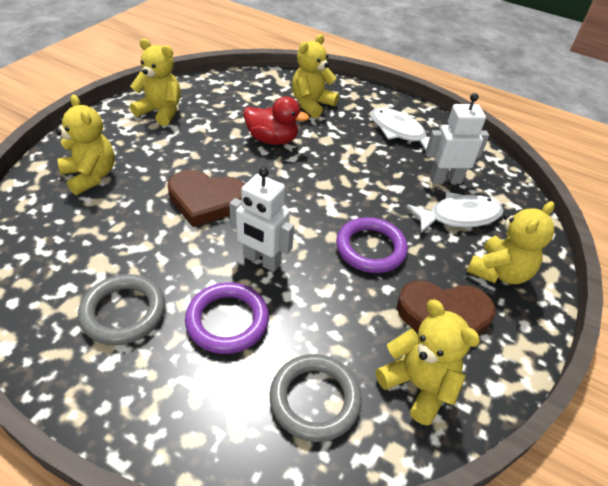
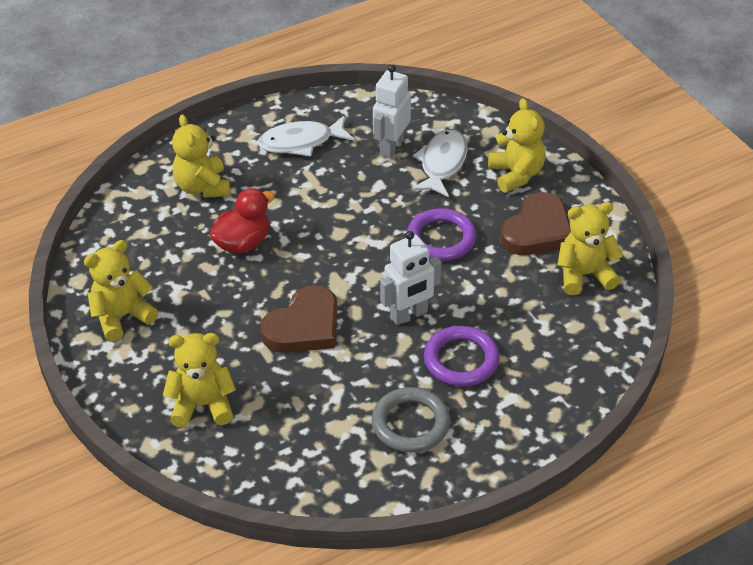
camera: 55 degrees left, 0 degrees up
(315, 399) = (562, 336): grey ring -> none

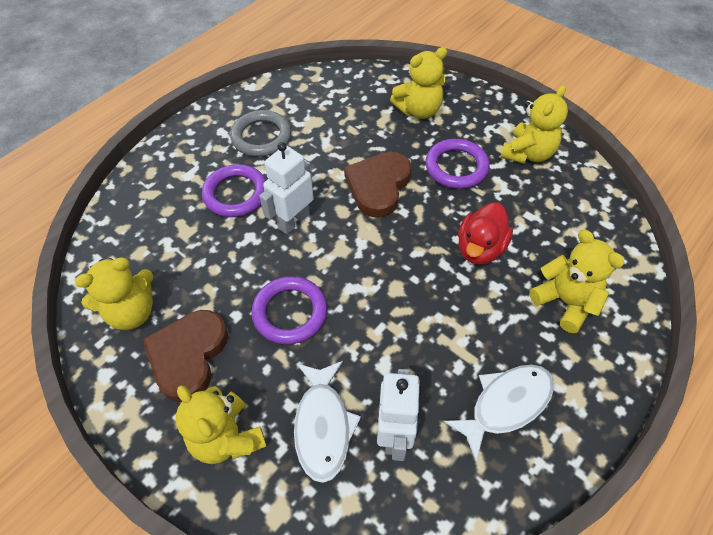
camera: 160 degrees right, 10 degrees up
(209, 324) = (456, 167): none -> purple ring

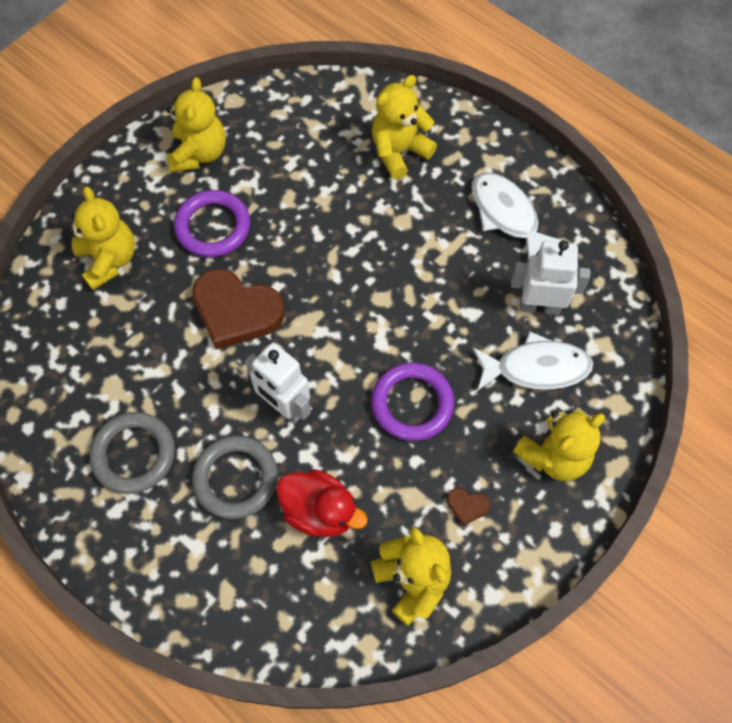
camera: 90 degrees left, 10 degrees up
(188, 356) = (467, 506): brown heart -> brown heart, size x0.42
(236, 194) = (236, 479): purple ring -> grey ring
(480, 248) = (333, 216): red duck -> red duck (320, 511)
(527, 153) = (199, 153): yellow teddy bear -> yellow teddy bear turned 60 degrees clockwise

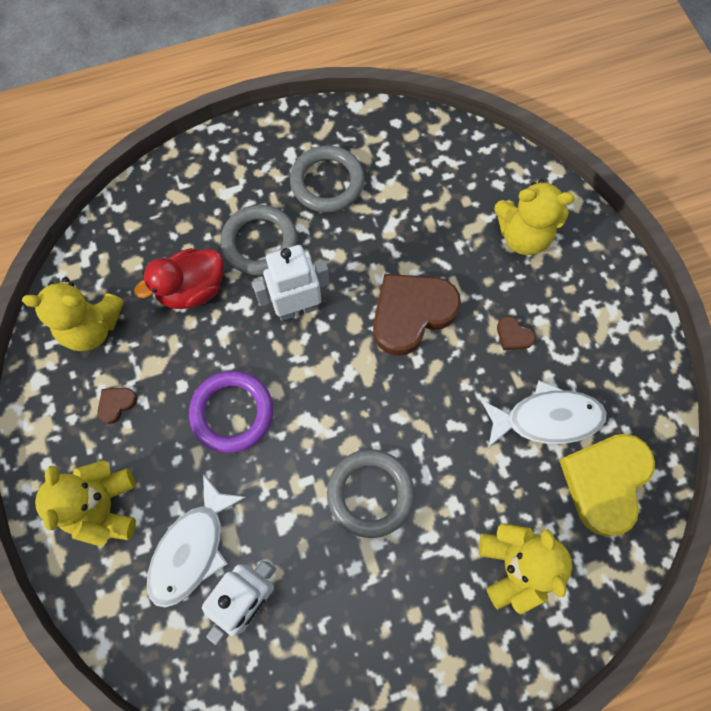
camera: 120 degrees right, 5 degrees up
(199, 153) = (609, 362): yellow teddy bear -> none
(213, 227) = (513, 335): purple ring -> brown heart
(300, 121) = (605, 482): none -> yellow heart
(409, 266) = (370, 493): none -> grey ring
(507, 215) = (372, 635): white fish -> white fish (547, 418)

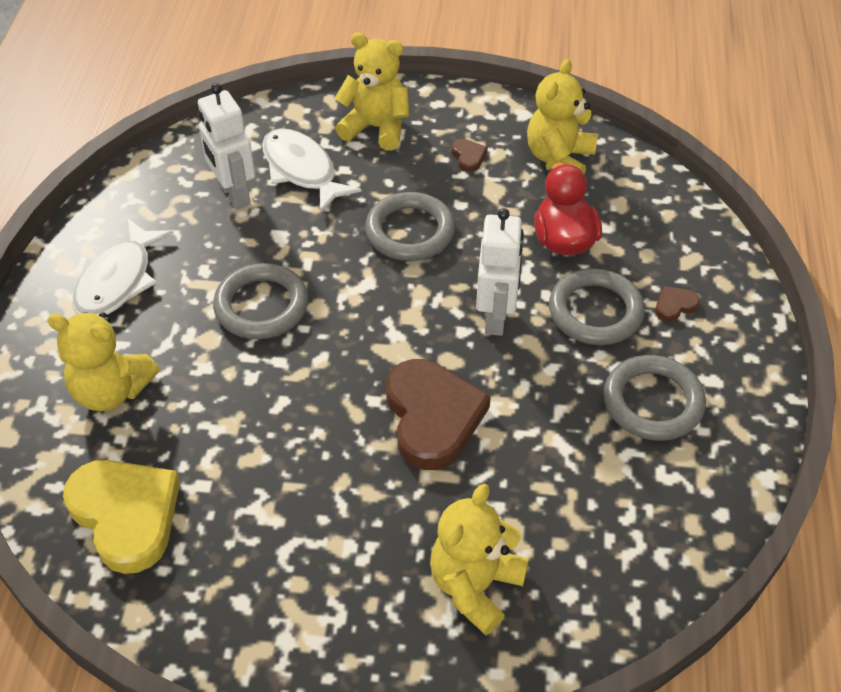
camera: 115 degrees right, 20 degrees down
(232, 412) = (410, 231): purple ring -> grey ring
(513, 335) = (346, 507): brown heart -> brown heart (674, 305)
(547, 418) = (230, 493): white fish -> white fish (118, 280)

